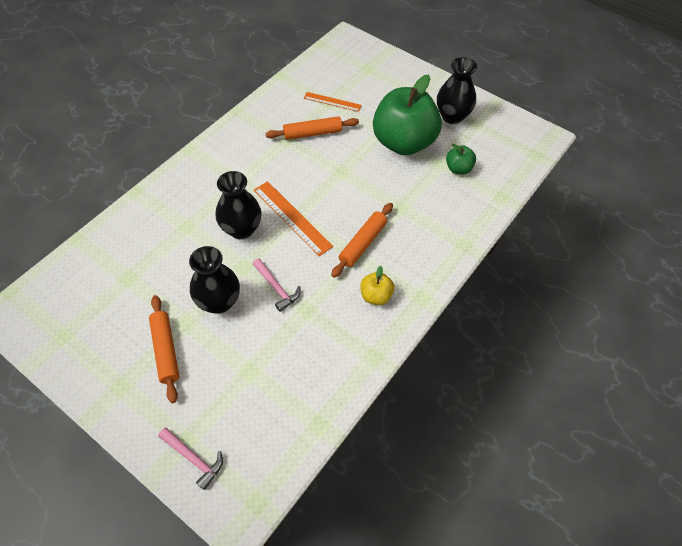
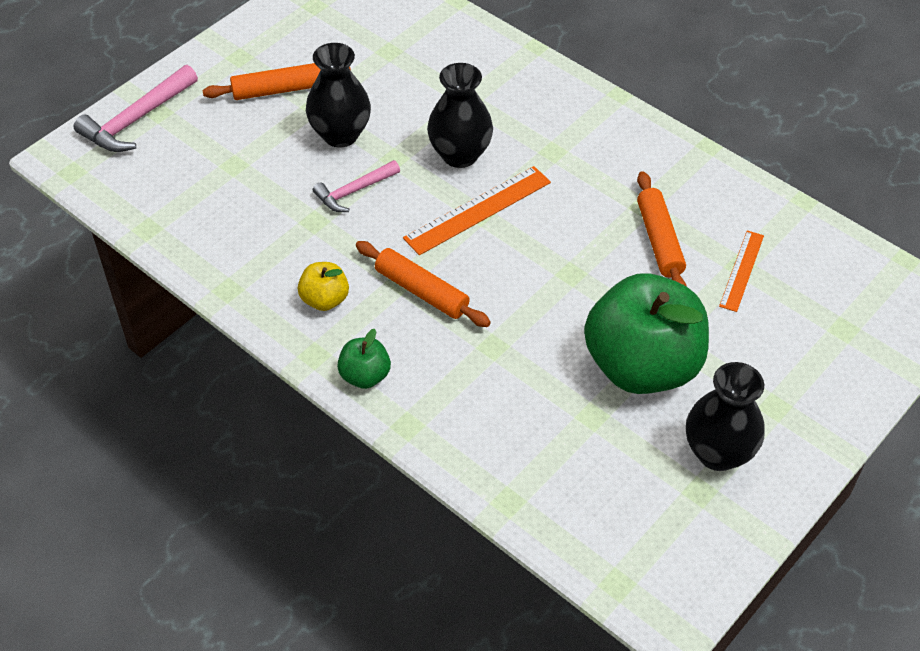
camera: 95 degrees right, 5 degrees down
(193, 458) = (136, 119): pink hammer -> pink hammer, size x1.56
(458, 169) = (578, 442): green apple -> green apple (365, 376)

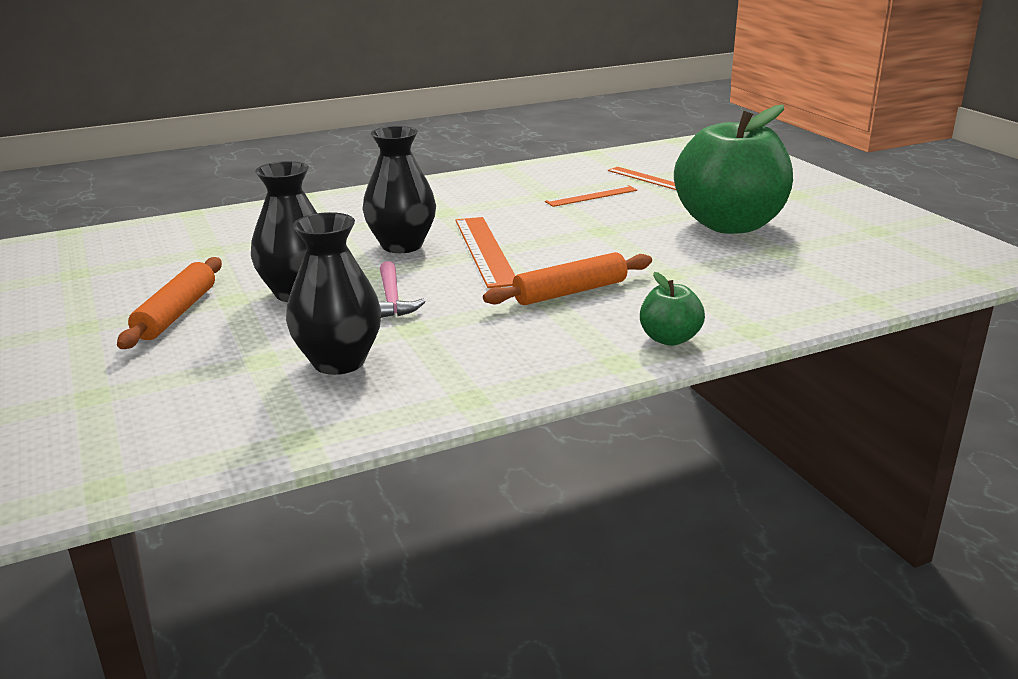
camera: 65 degrees left, 25 degrees down
(136, 119) = (80, 414): pink hammer -> none
(324, 299) = (539, 342): yellow apple -> none
(659, 240) = (591, 196): orange rolling pin -> orange ruler
(718, 453) = (837, 218): black vase -> black vase (339, 362)

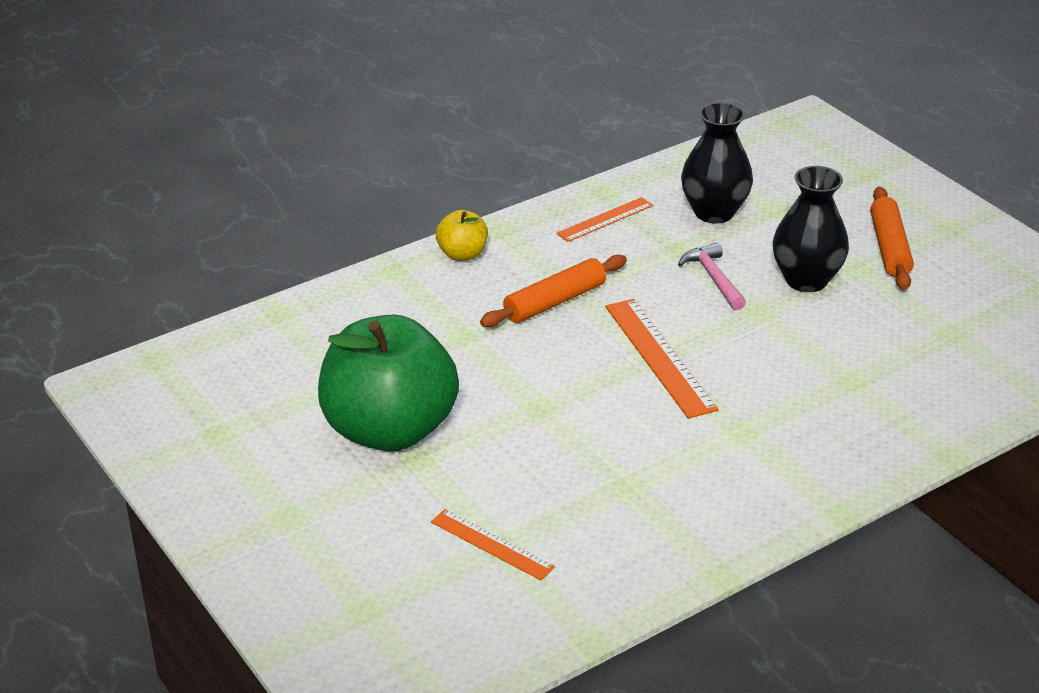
camera: 170 degrees right, 10 degrees up
(402, 245) = (753, 358): black vase -> none
(591, 196) = (565, 486): orange ruler -> orange ruler (605, 219)
(669, 339) = (462, 254): green apple -> yellow apple

